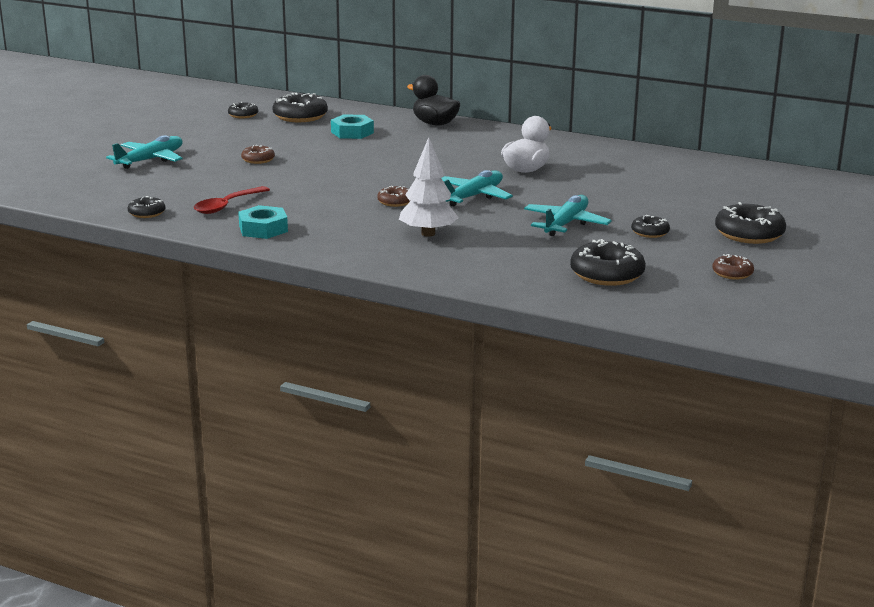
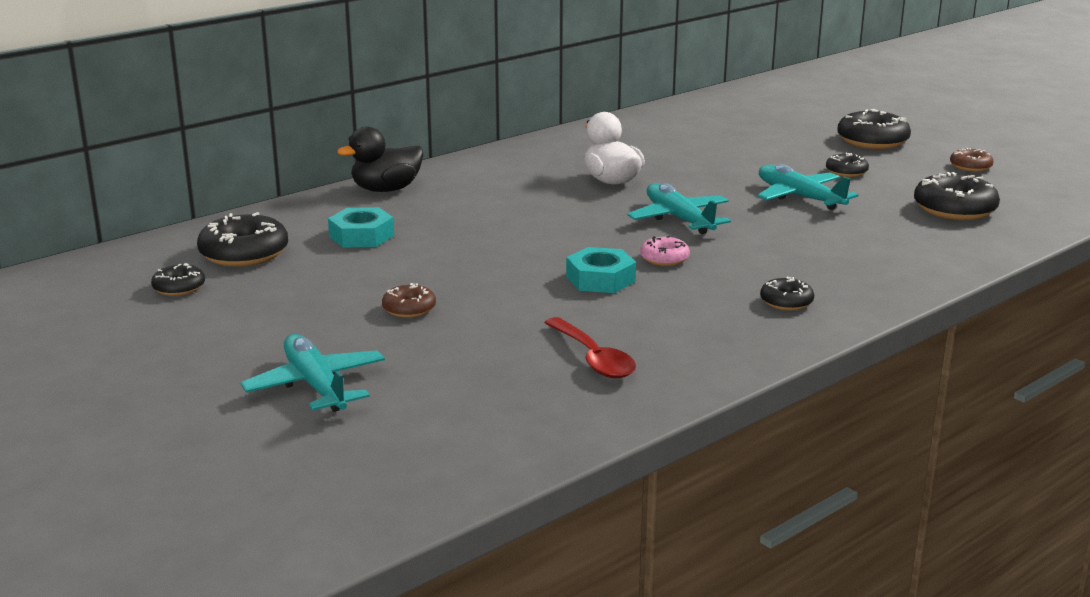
camera: 65 degrees left, 0 degrees up
(147, 213) = (576, 421): black donut -> black donut (786, 302)
(263, 229) = (708, 348): turquoise nut -> turquoise nut (600, 279)
(395, 202) = (664, 258): brown donut -> pink donut
(428, 233) = (788, 261): white tree -> none

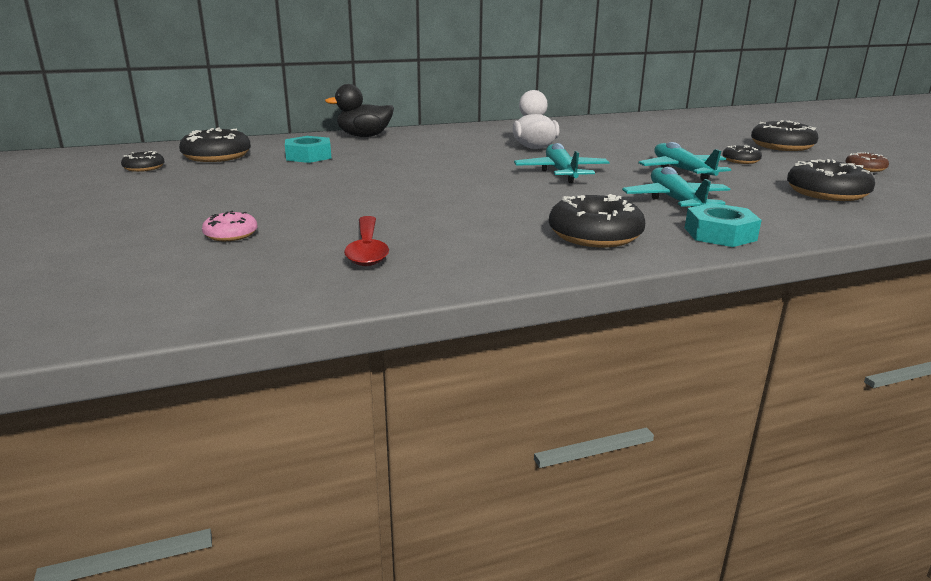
camera: 20 degrees right, 0 degrees up
(316, 386) = (125, 234): turquoise plane -> turquoise plane (675, 201)
(409, 309) = (273, 198): brown donut -> none
(600, 279) = (448, 199): turquoise nut -> turquoise nut (720, 234)
(664, 258) = (518, 194): pink donut -> pink donut (231, 234)
(786, 302) = (595, 235): black donut -> black donut, size x1.81

